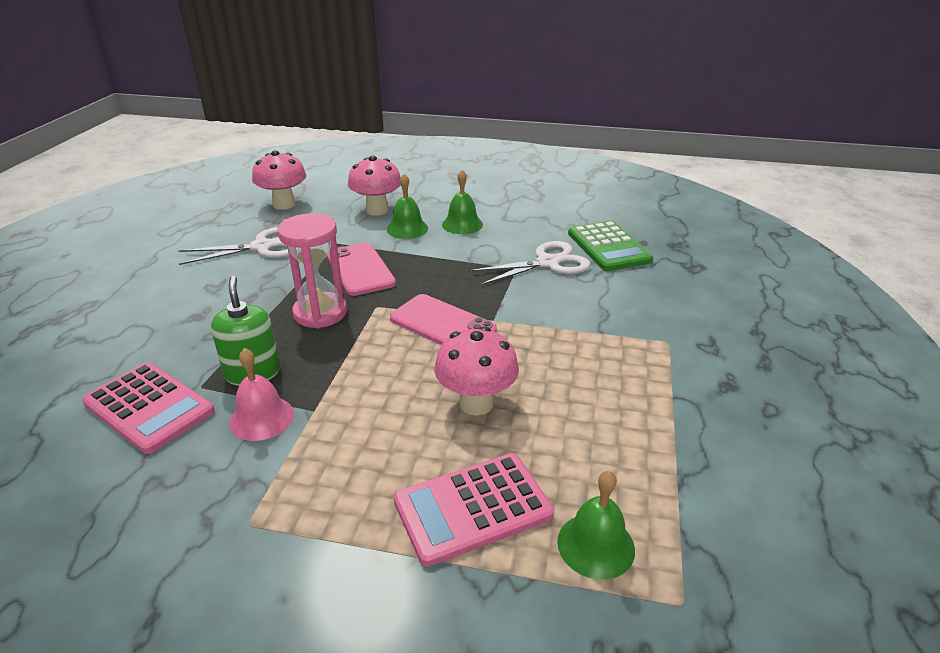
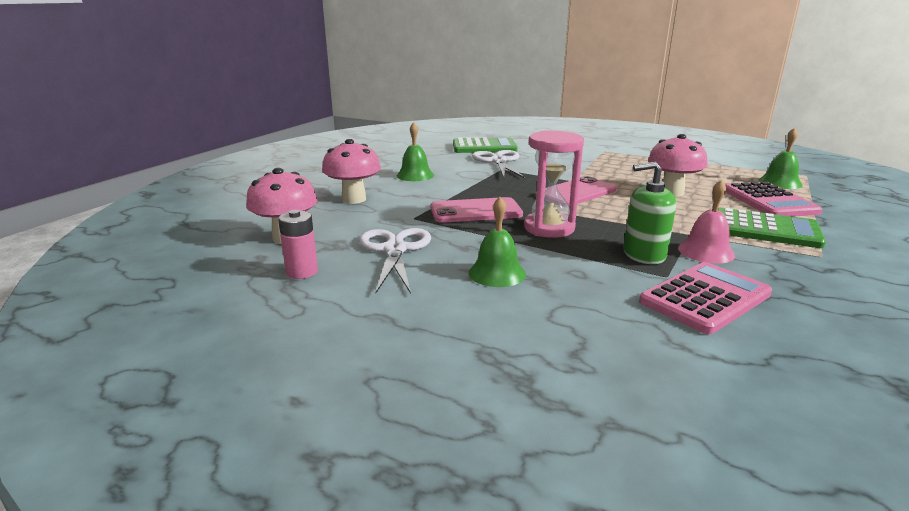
camera: 75 degrees left, 10 degrees down
(222, 222) = (302, 272): none -> pink battery
(339, 482) = (766, 229): none -> green calculator
(407, 229) = (407, 192): green bell -> green bell (497, 273)

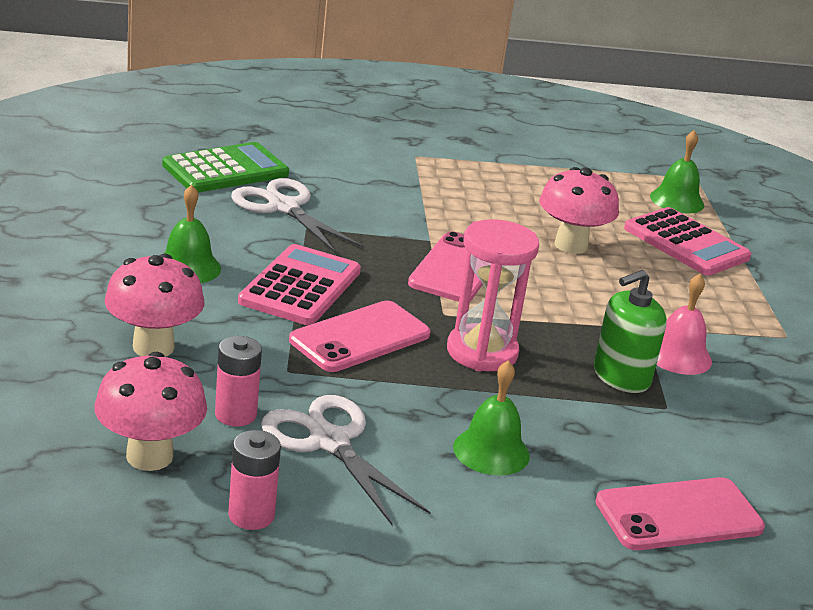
camera: 35 degrees left, 5 degrees up
(358, 230) = (235, 414): none -> pink battery
(611, 338) = (679, 515): none -> pink phone
(705, 298) = (722, 432): pink calculator -> pink calculator (300, 287)
(766, 229) = (713, 301): green calculator -> none

